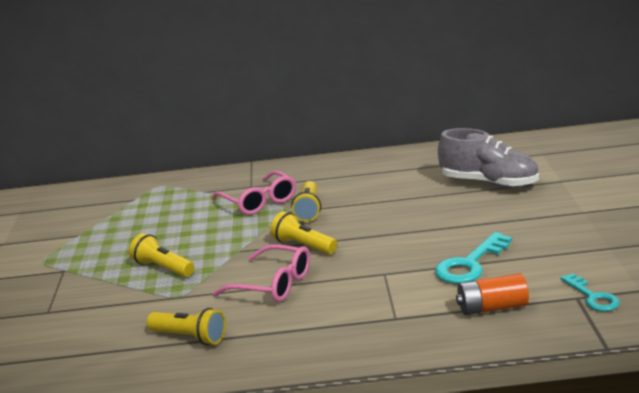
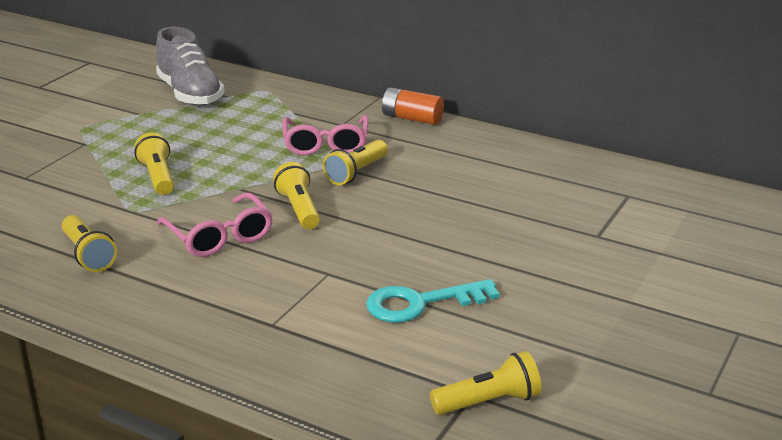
camera: 30 degrees right, 5 degrees up
(489, 183) = (576, 221): grey shoe -> grey shoe (190, 94)
(492, 308) = (372, 361): orange battery -> orange battery (412, 118)
(592, 297) = (488, 402): turquoise key -> yellow flashlight

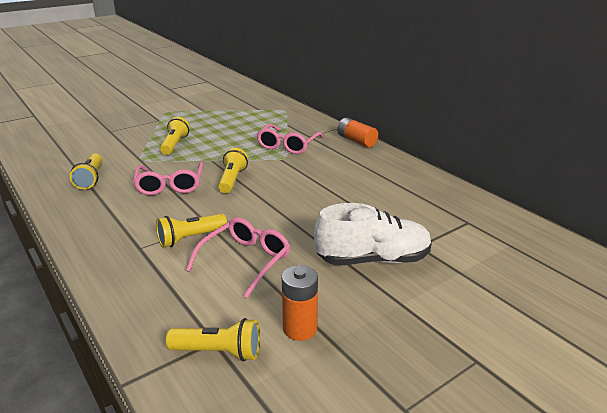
camera: 25 degrees right, 0 degrees up
(190, 94) = (240, 105): grey shoe -> none
(356, 173) = (289, 166): yellow flashlight -> yellow flashlight (190, 238)
(421, 303) = (246, 260): turquoise key -> pink glasses
(550, 355) = (300, 329): none -> orange battery
(562, 263) = (373, 259): none -> white shoe

